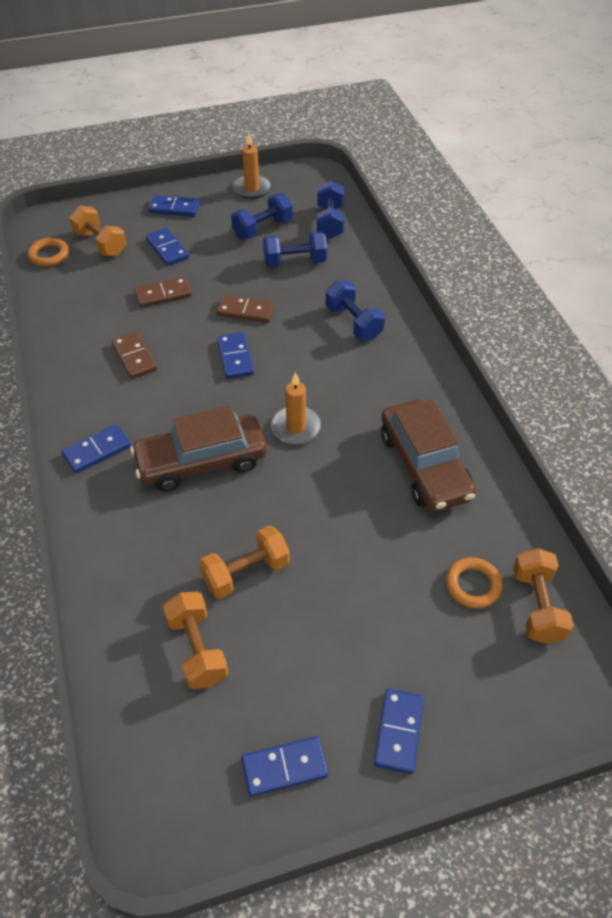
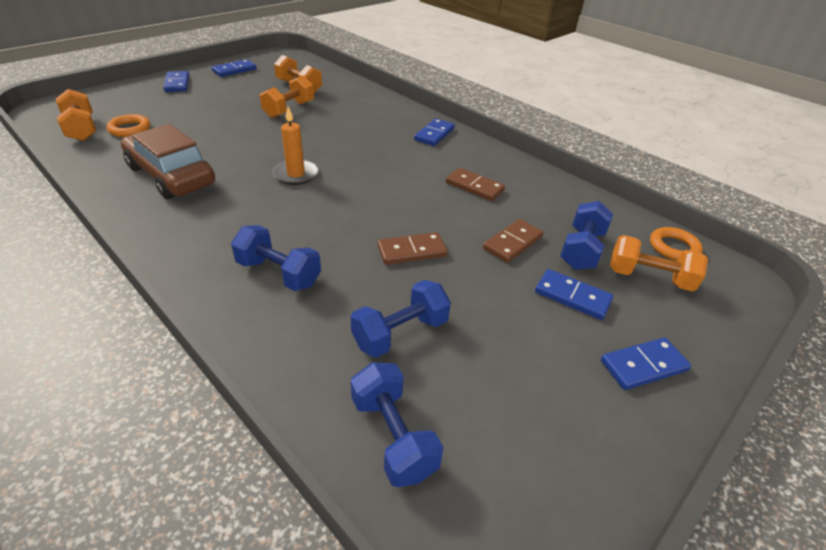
camera: 150 degrees right, 10 degrees down
(201, 461) = (357, 143): brown car -> none
(235, 357) = (386, 208): blue domino -> none
(252, 189) = (585, 466): orange candle -> none
(262, 229) = (488, 376): blue dumbbell -> blue dumbbell (581, 250)

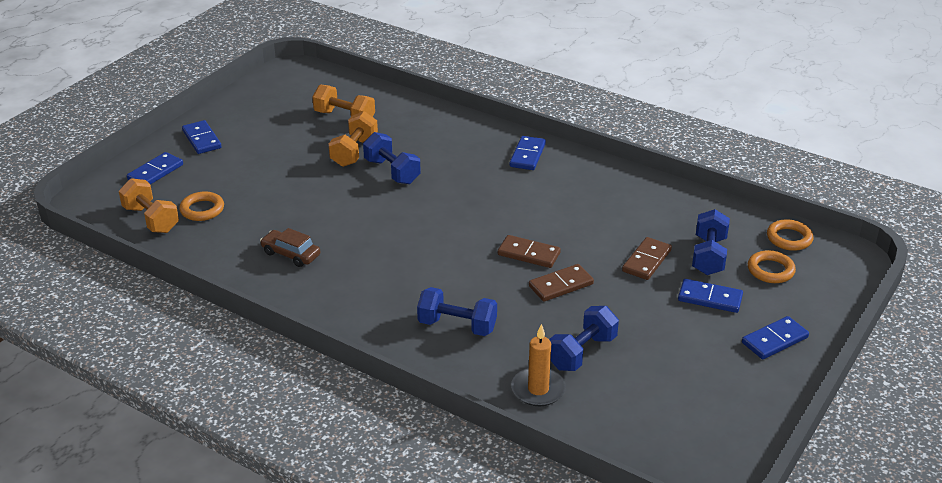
camera: 10 degrees left, 5 degrees down
(171, 175) = (291, 254): brown car -> brown car, size x0.52
(234, 70) = (252, 106): blue domino -> blue domino (155, 172)
(296, 174) = (412, 230): orange candle -> orange candle (538, 389)
(393, 436) = (607, 418): blue dumbbell -> blue dumbbell (392, 171)
(474, 186) = (592, 210): brown domino -> brown domino (529, 254)
(649, 278) = (770, 270): orange dumbbell -> orange ring

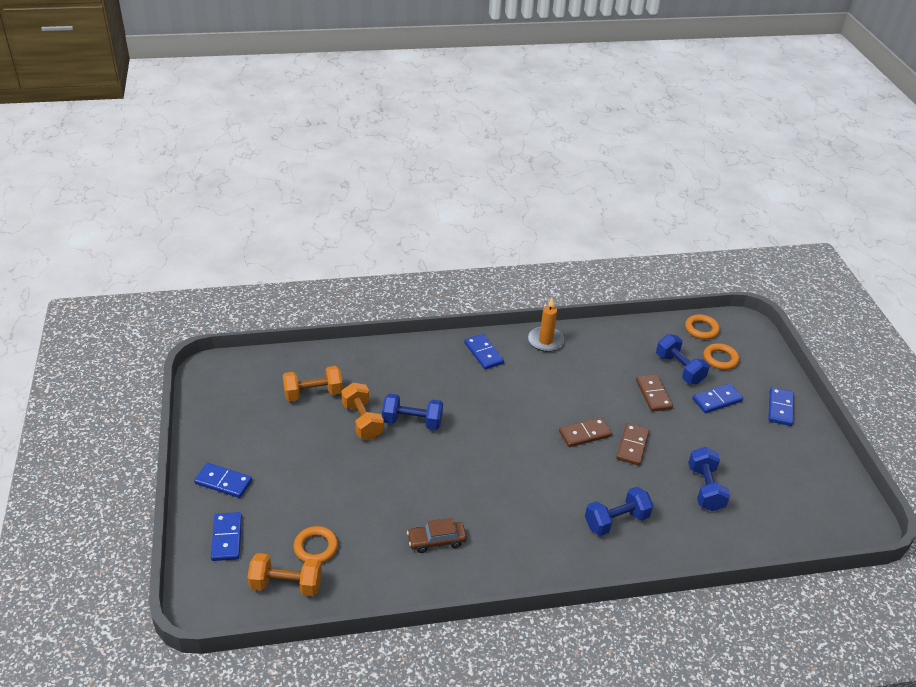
camera: 45 degrees left, 5 degrees up
(538, 389) = (717, 534): orange candle -> orange candle (545, 341)

